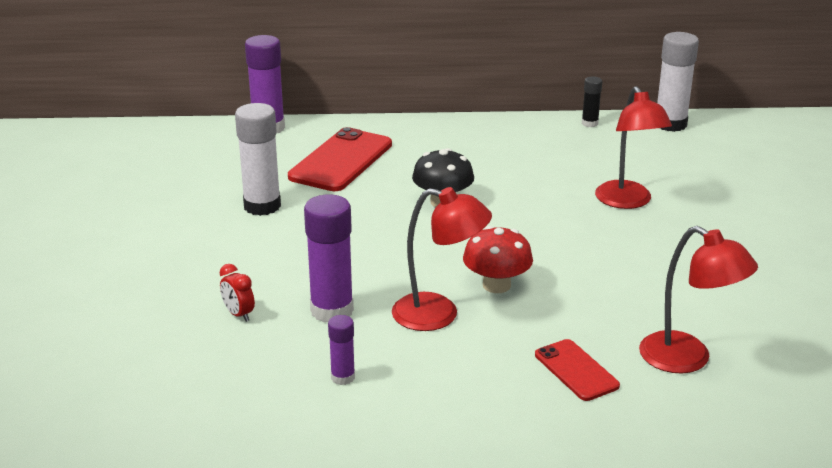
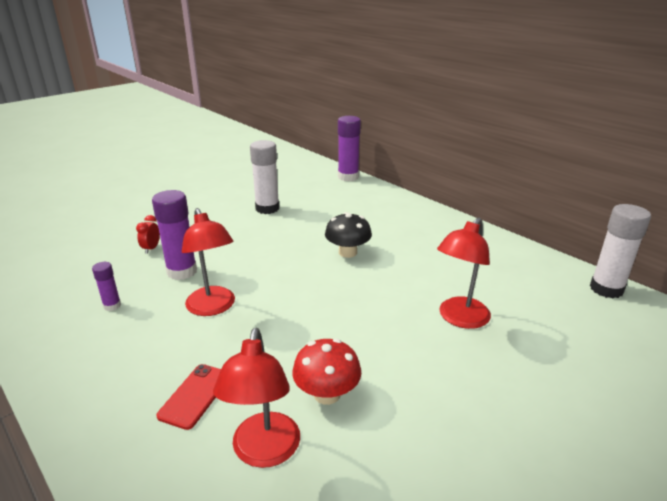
camera: 50 degrees right, 0 degrees up
(341, 161) = (346, 206): red phone -> none
(496, 285) = (272, 313): red mushroom -> red mushroom (327, 394)
(589, 123) = (538, 258): black glue stick -> none

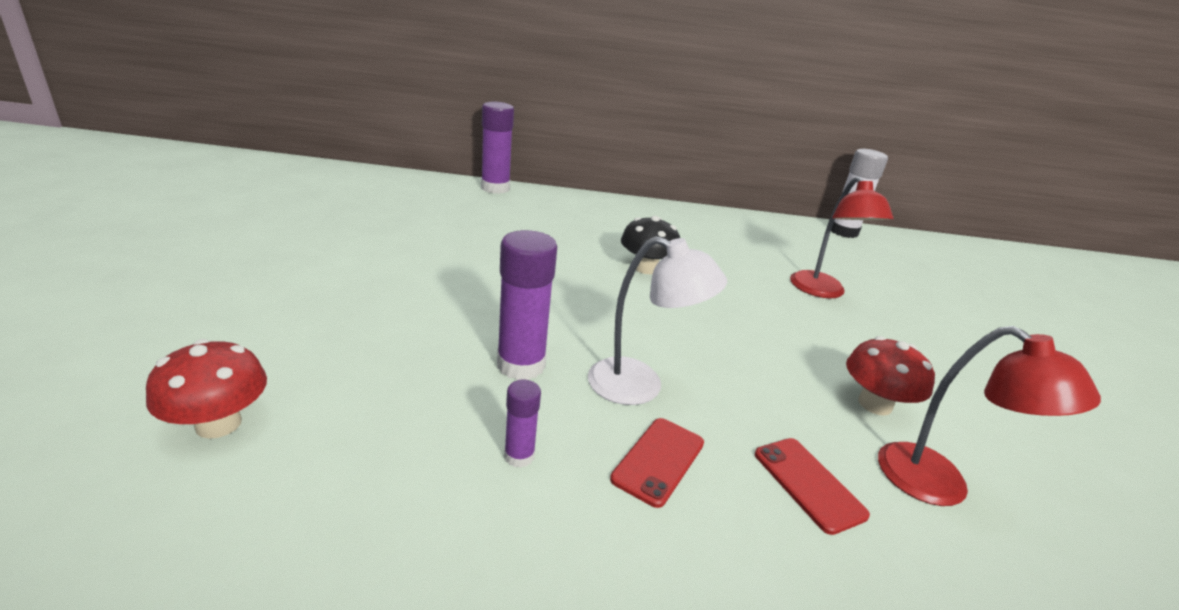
camera: 50 degrees left, 0 degrees up
(58, 244) = (218, 424): none -> red mushroom
(151, 248) = (415, 356): red clock -> none
(154, 341) = (658, 461): none -> red phone
(213, 307) = (640, 386): red lamp -> white lamp
(267, 208) = (472, 249): white glue stick -> none

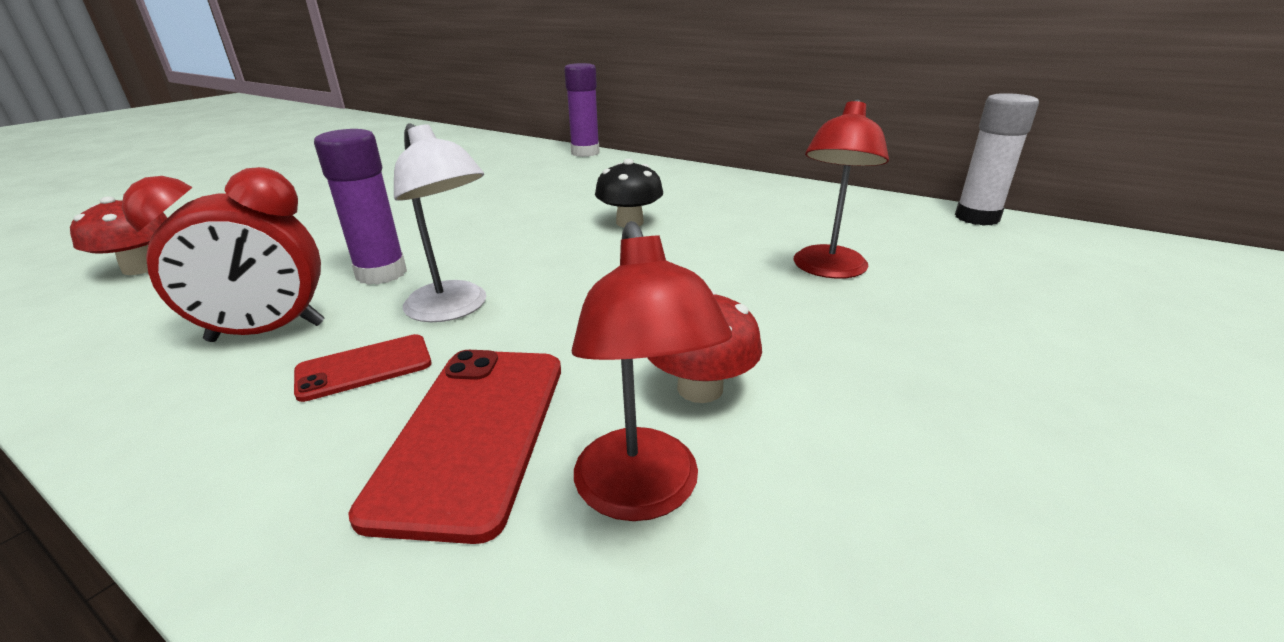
camera: 35 degrees right, 0 degrees up
(519, 456) = (267, 332): purple glue stick -> red clock
(808, 484) = (473, 433): red phone -> red phone, size x1.77

